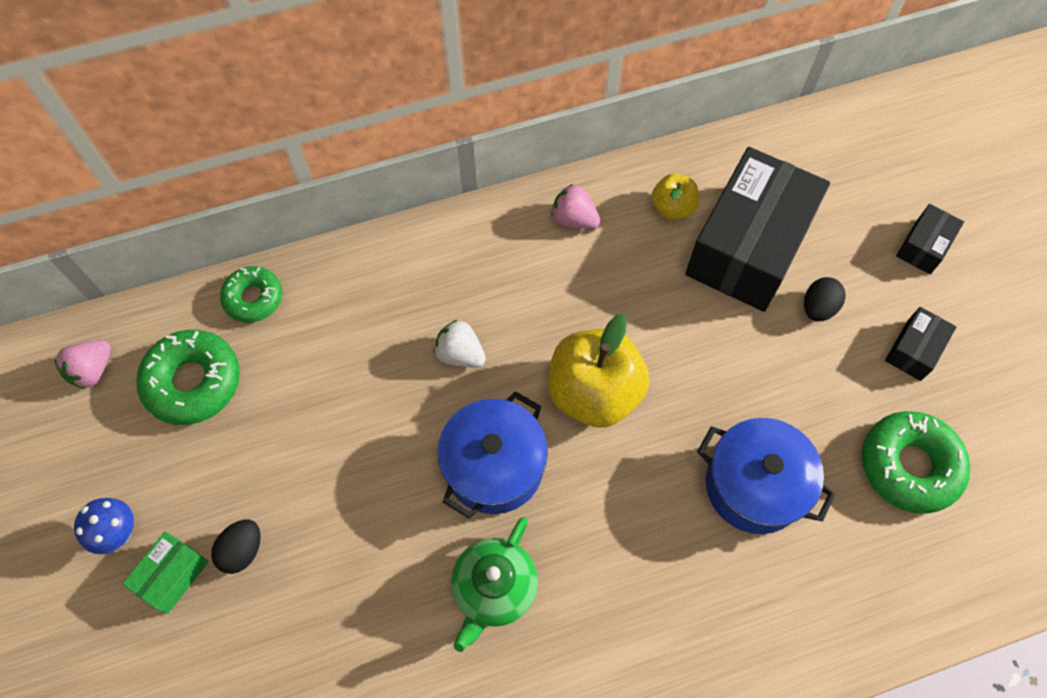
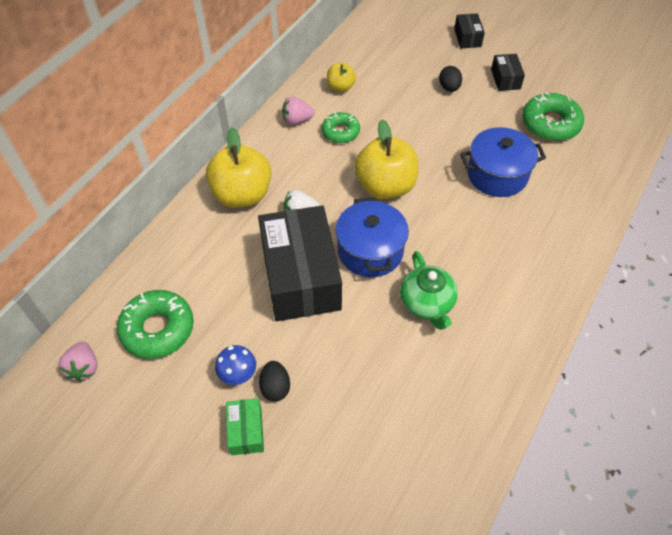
camera: 40 degrees left, 10 degrees down
(119, 533) = (190, 436): blue mushroom -> blue mushroom (238, 376)
(253, 298) = (153, 264): green donut -> green donut (340, 132)
(420, 278) = (242, 195): none -> yellow apple
(748, 246) = (392, 82): black box -> black box (300, 277)

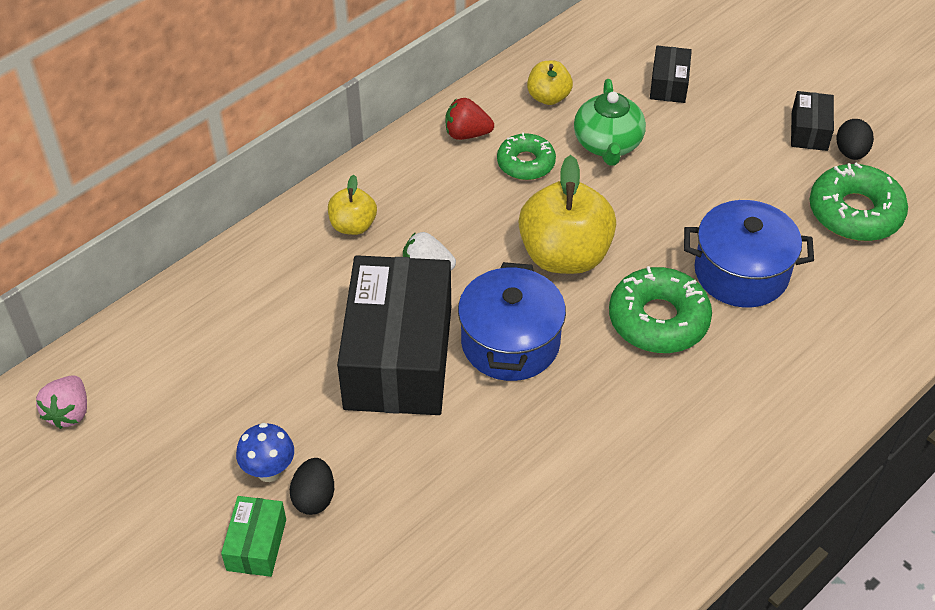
camera: 15 degrees right, 5 degrees down
(158, 329) = (180, 384): green donut -> green donut (658, 319)
(242, 195) = (353, 225): yellow apple -> yellow apple, size x0.52
(297, 120) = (467, 134): pink strawberry -> red strawberry
(427, 303) = (567, 433): green teapot -> green teapot (607, 144)
(449, 88) = (715, 128): black egg -> black egg (851, 152)
(467, 38) = (772, 56): black box -> black box (669, 84)

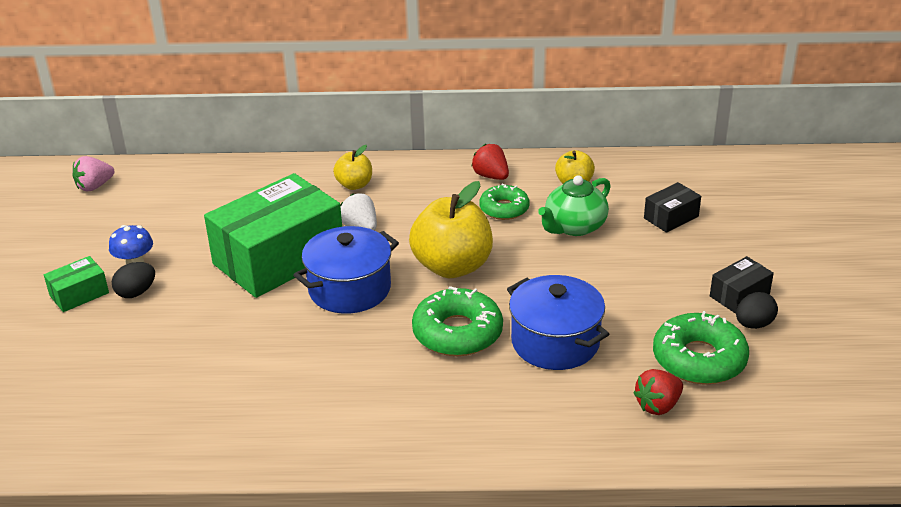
camera: 45 degrees right, 15 degrees down
(398, 357) = (278, 258): black box -> green box
(880, 276) = (658, 405): none -> red strawberry

